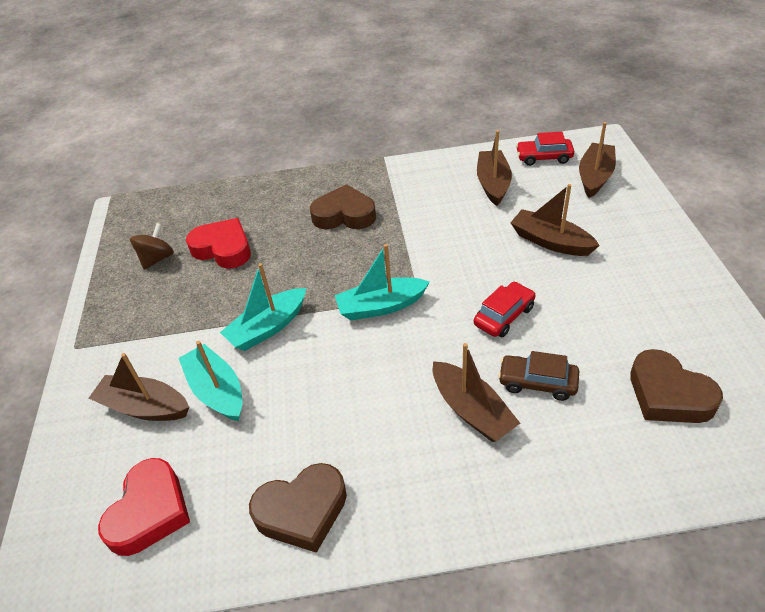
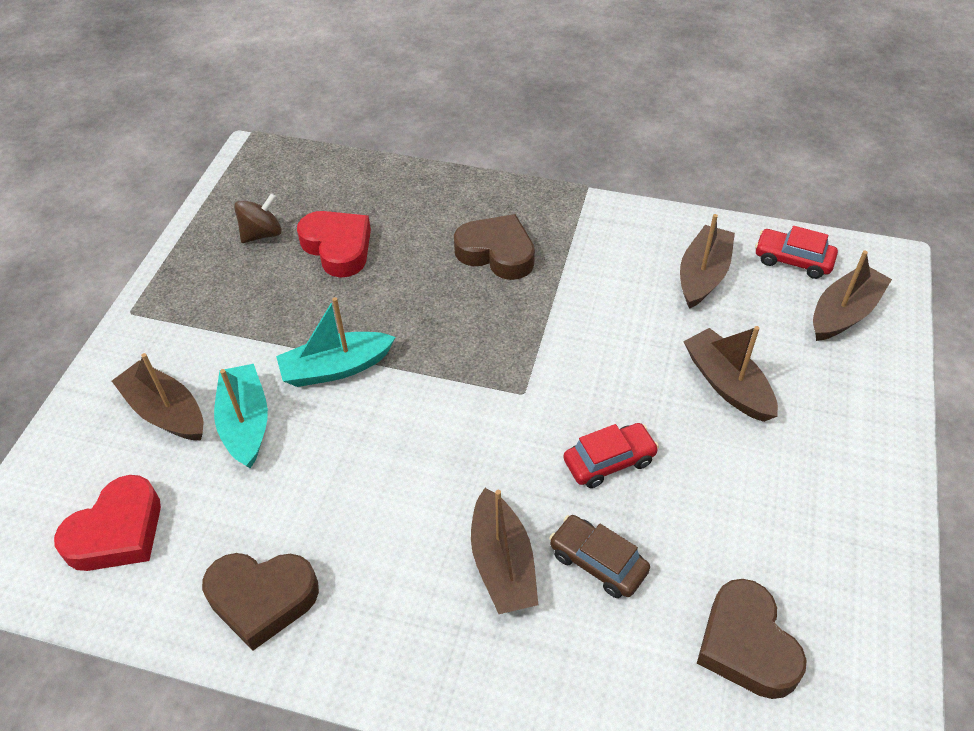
camera: 20 degrees right, 5 degrees up
(381, 306) = (473, 391): turquoise boat -> none

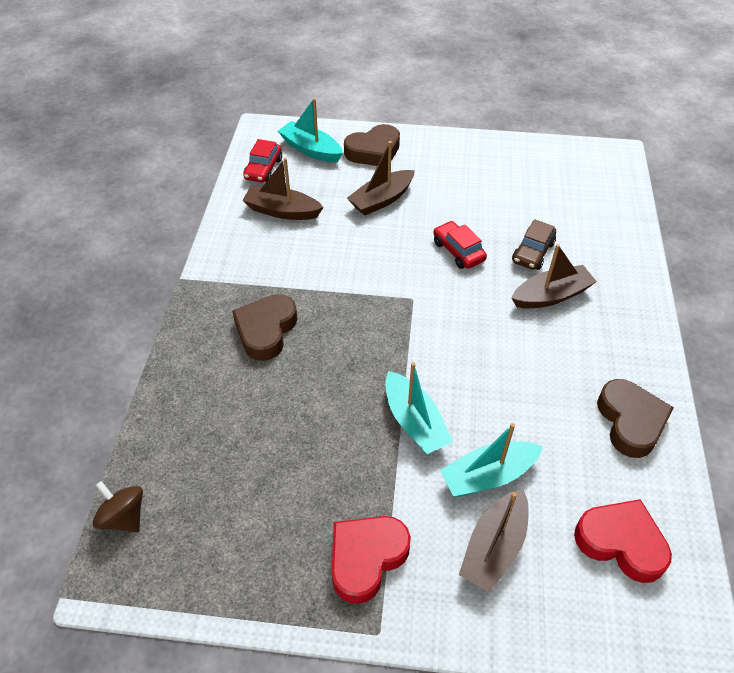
camera: 100 degrees left, 0 degrees up
(262, 234) = (249, 530): brown spinning top -> brown spinning top (124, 517)
(338, 247) = (266, 453): red heart -> red heart (366, 558)
(746, 645) = (558, 194): brown heart -> brown heart (373, 151)
(844, 313) = (311, 150): brown boat -> turquoise boat

